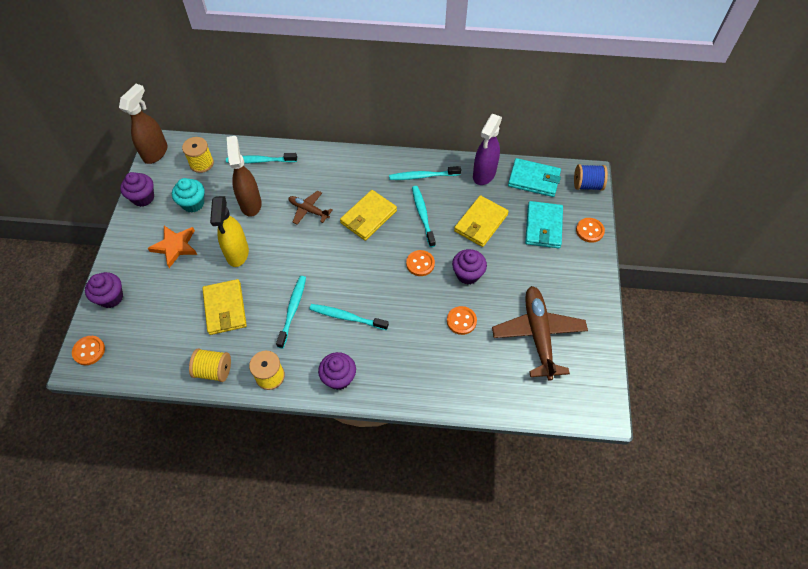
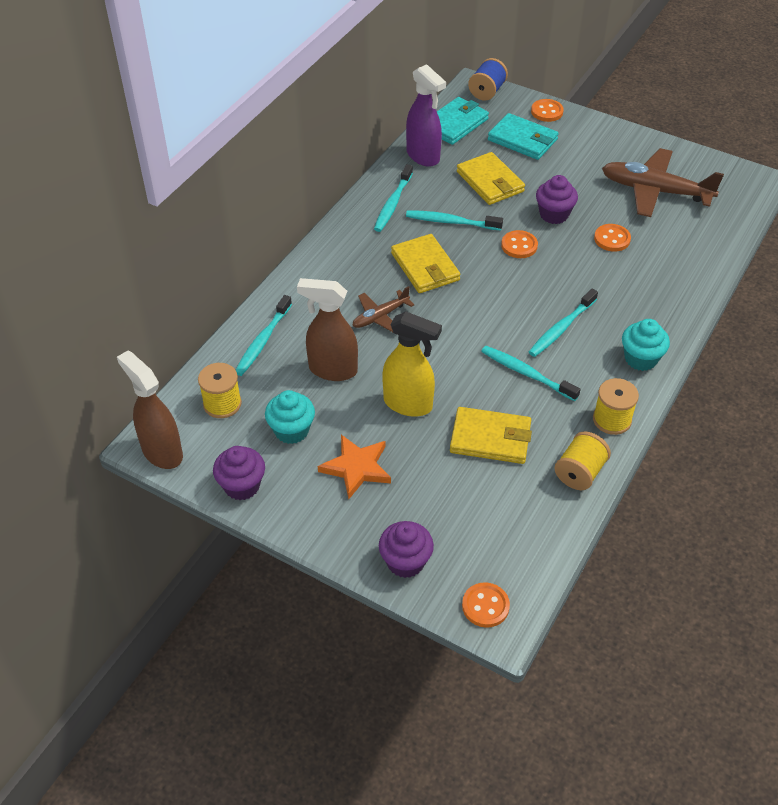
camera: 65 degrees left, 10 degrees down
(339, 378) = (640, 359): purple cupcake -> turquoise cupcake

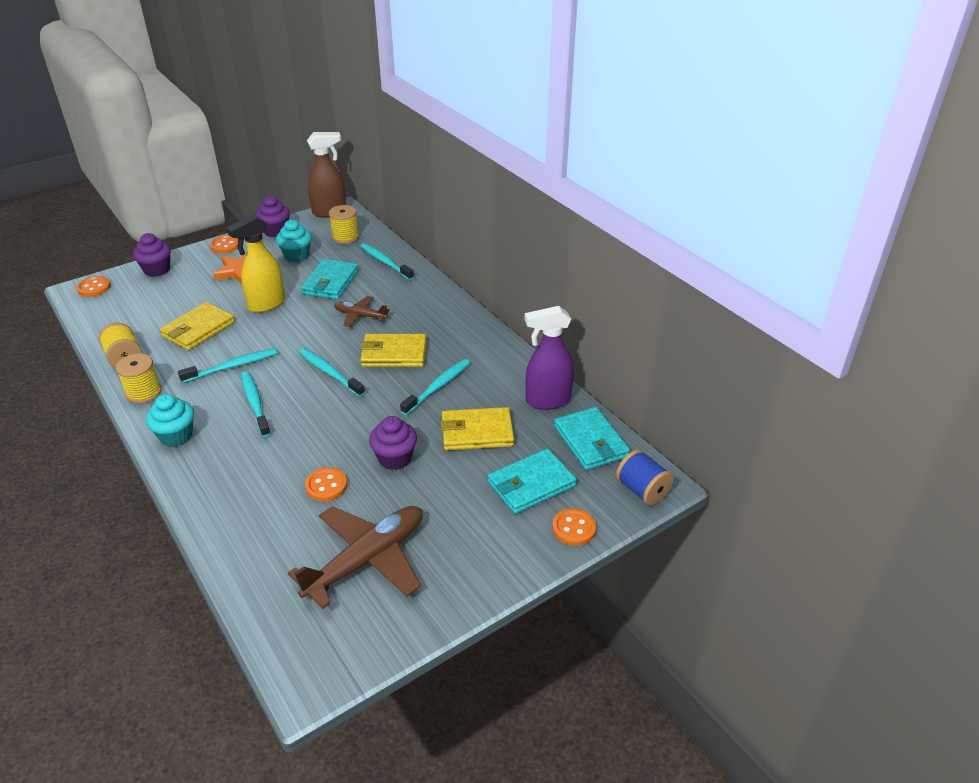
camera: 115 degrees right, 10 degrees down
(332, 370) = (330, 282): brown spray bottle -> turquoise wallet
(380, 316) = (360, 316): brown plane -> brown plane turned 60 degrees counterclockwise
(393, 203) = (489, 361): turquoise toothbrush -> turquoise toothbrush (330, 373)
(519, 246) = (372, 417): orange button -> orange button (225, 246)

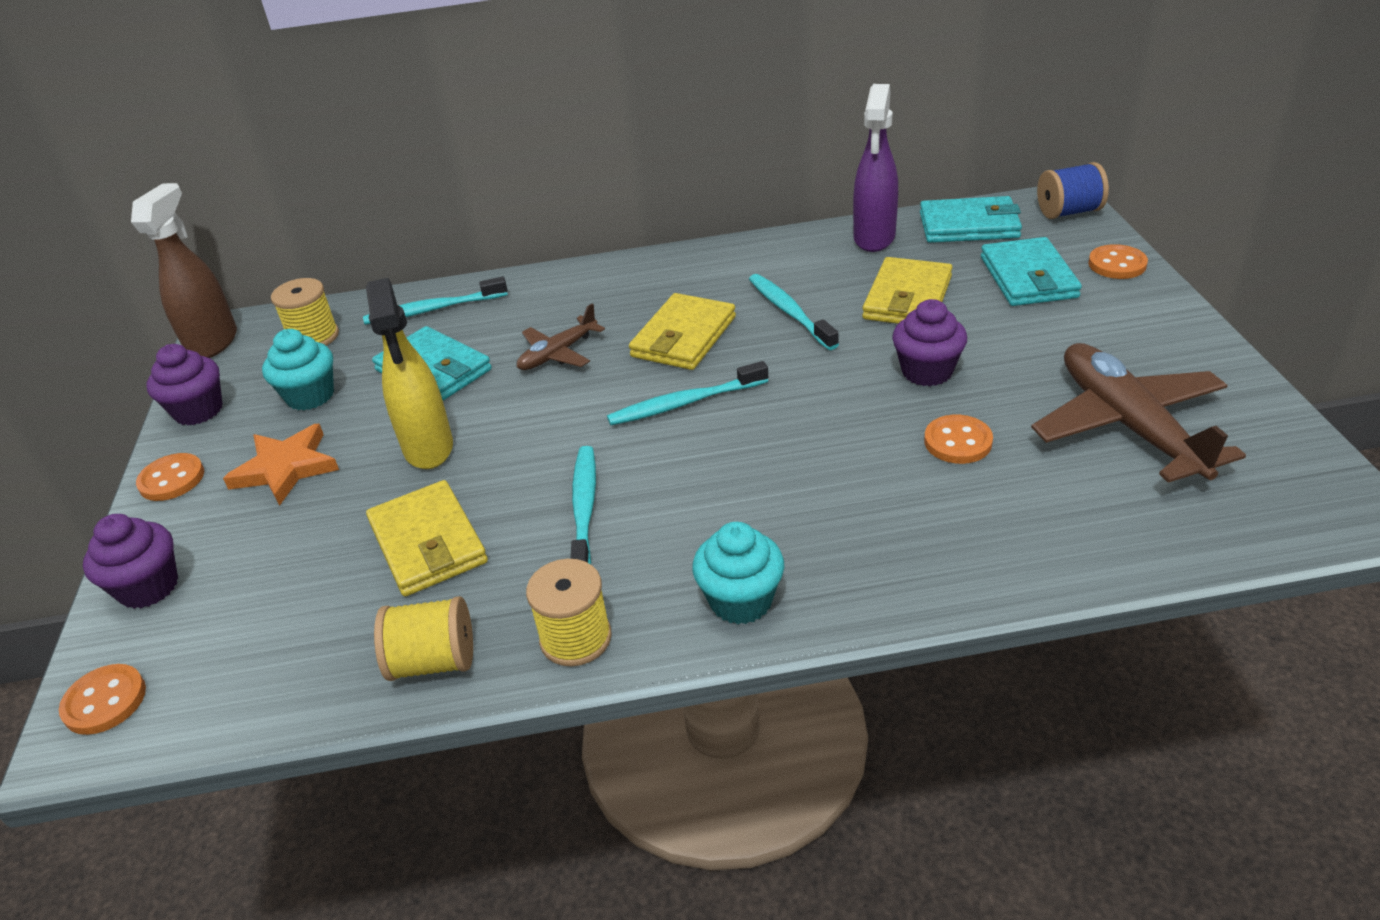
camera: 60 degrees left, 0 degrees up
(255, 403) = (710, 493): turquoise toothbrush -> none

